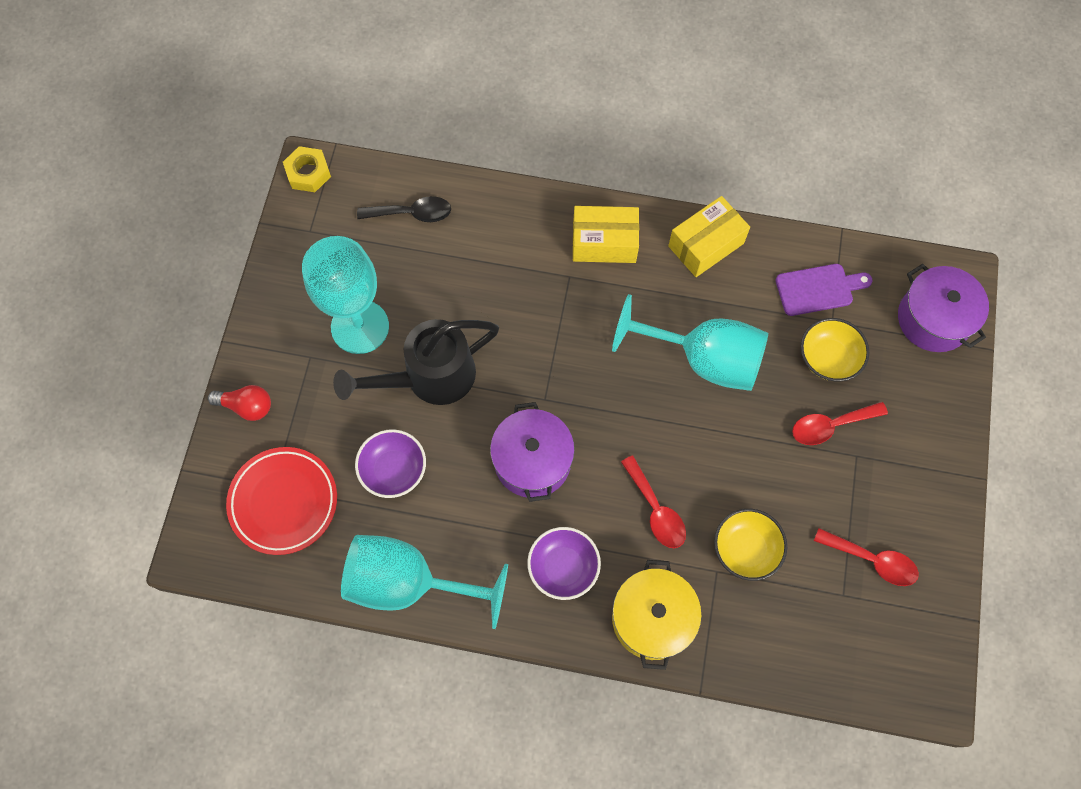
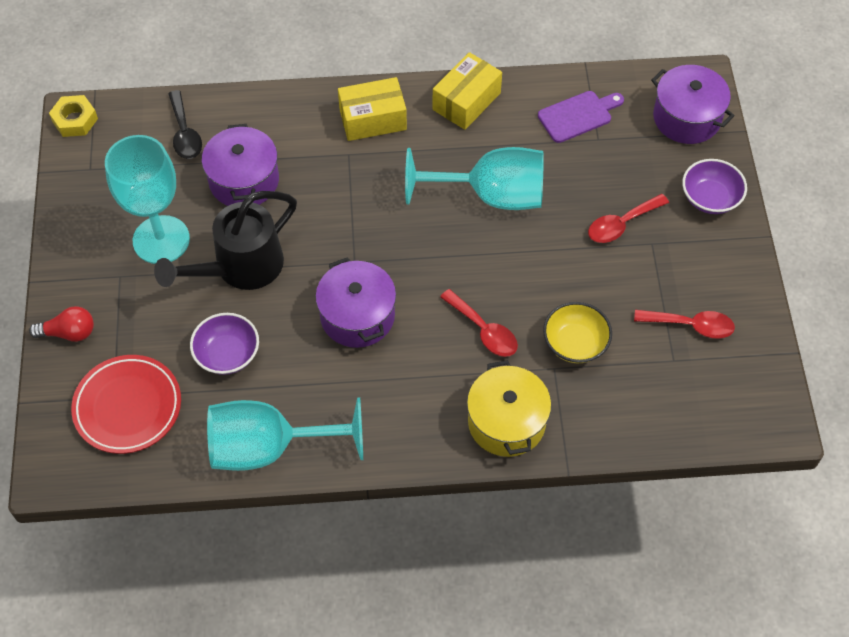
camera: 15 degrees left, 10 degrees down
(412, 213) = (185, 133): black spoon -> black spoon turned 90 degrees clockwise
(457, 281) = (244, 180): none -> purple pot
(563, 567) = (412, 399): purple bowl -> purple bowl (710, 198)
(828, 358) = (603, 169): yellow bowl -> none

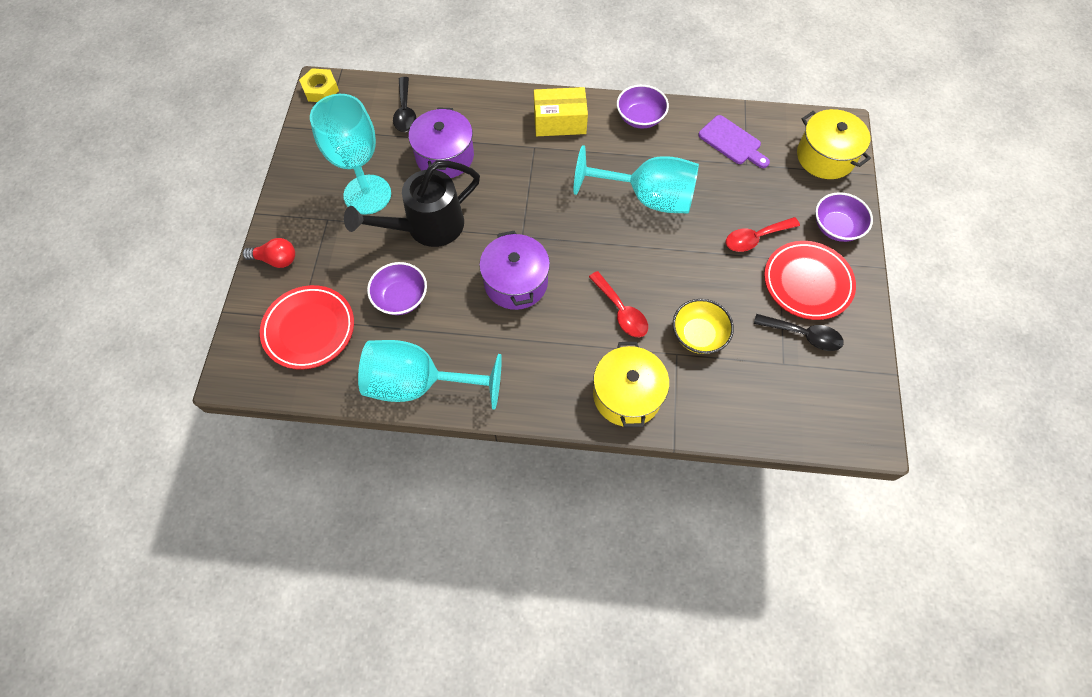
camera: 10 degrees right, 5 degrees up
(466, 101) = (640, 118): yellow box -> purple bowl
(578, 115) = (732, 142): purple cutting board -> purple cutting board turned 60 degrees clockwise
(686, 118) = (825, 156): purple pot -> yellow pot
(686, 266) = (807, 283): none -> red plate
(691, 325) = (803, 335): red spoon -> black spoon

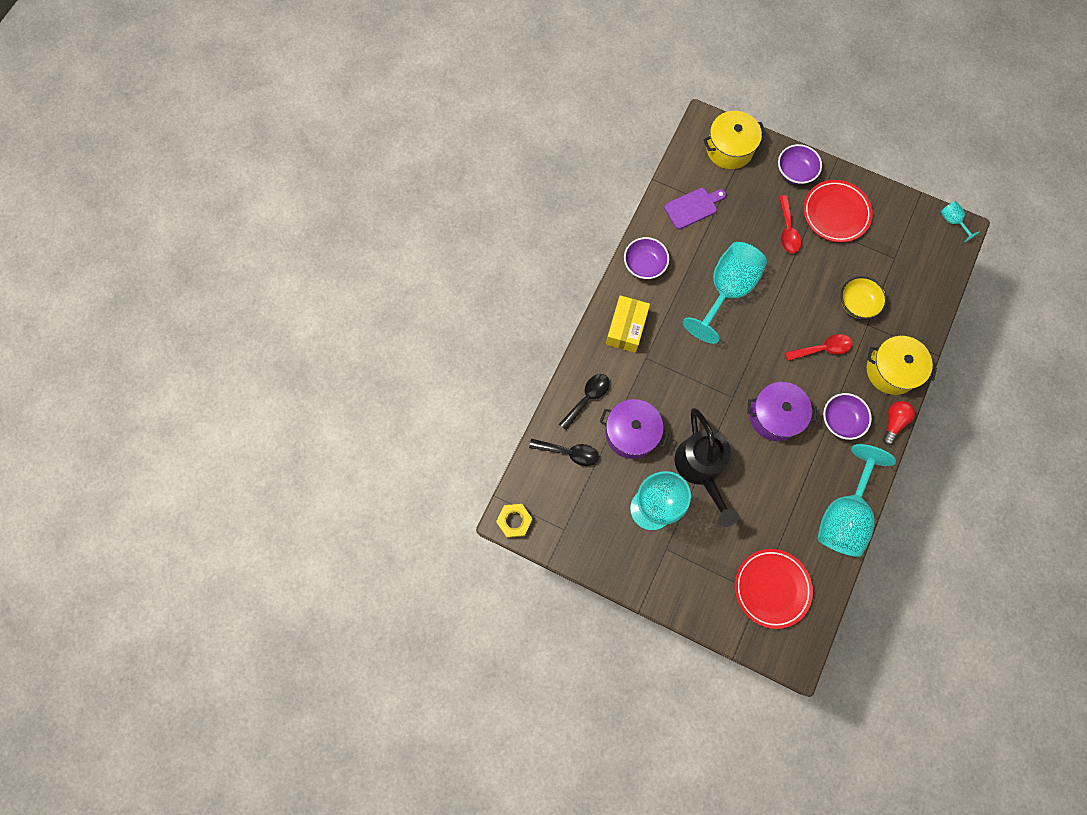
camera: 70 degrees left, 10 degrees up
(276, 259) = (695, 601): red light bulb -> red light bulb (893, 422)
(401, 298) = (763, 508): purple bowl -> purple bowl (841, 420)
(803, 335) = (876, 235): black spoon -> black spoon (587, 398)
(876, 422) = (952, 221): none -> turquoise goblet

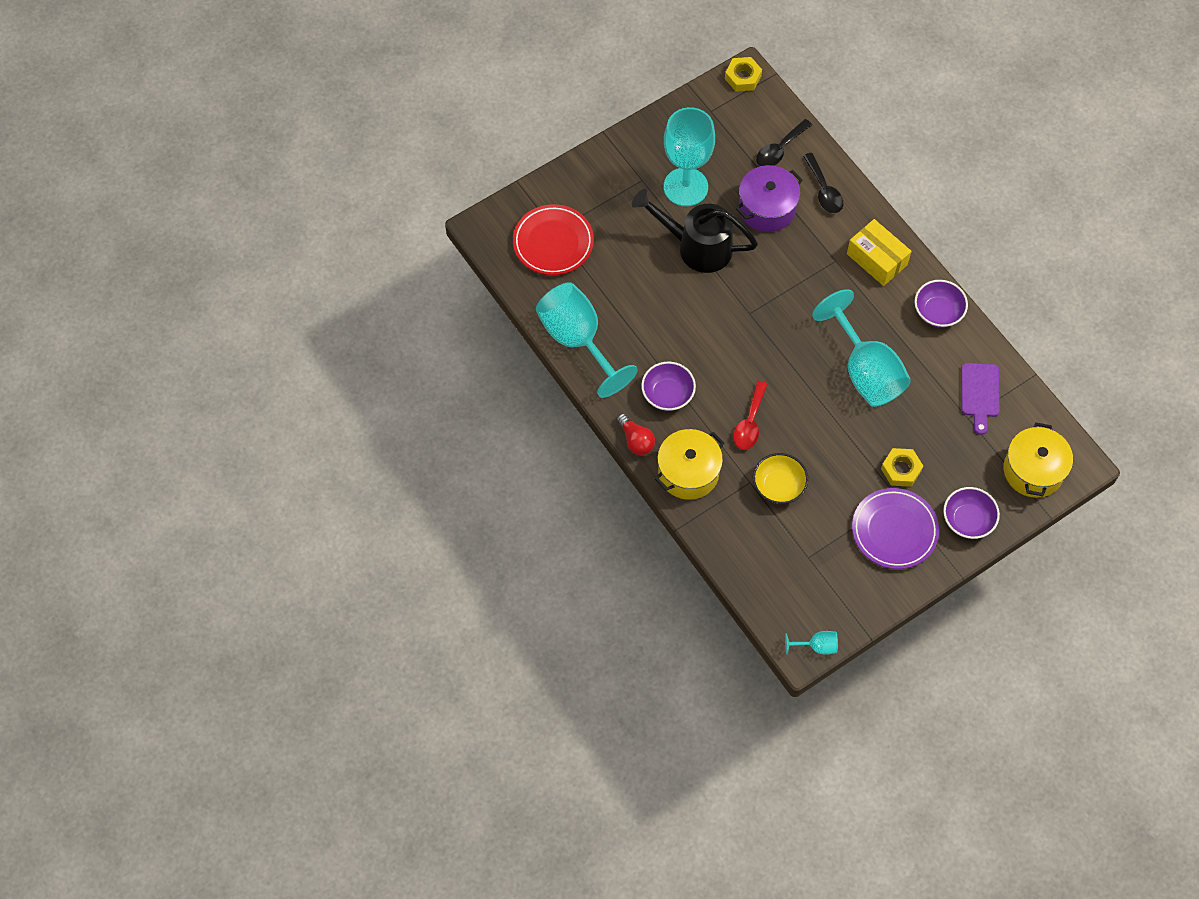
camera: 120 degrees right, 10 degrees down
(774, 416) = (708, 338): purple pot -> none
(787, 230) = (901, 470): red spoon -> yellow nut
(835, 213) = (894, 530): red plate -> purple plate

